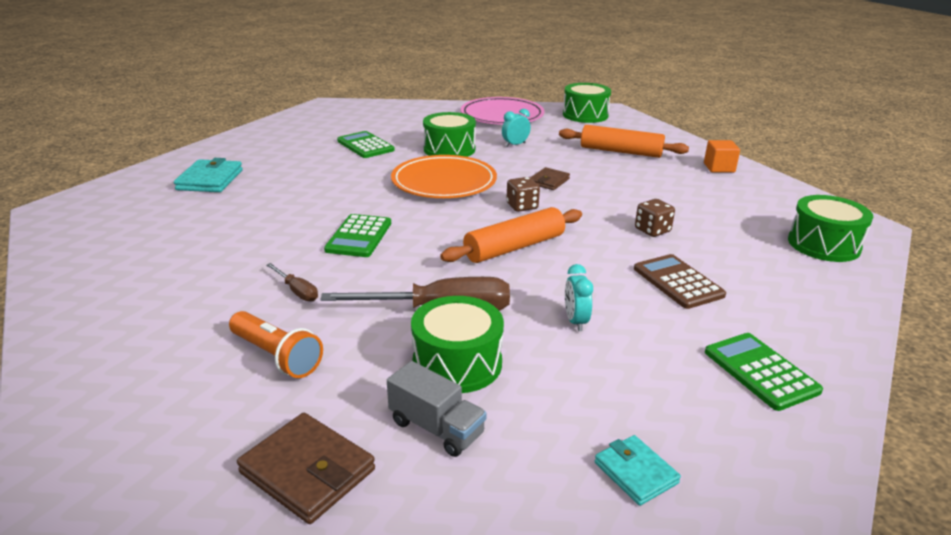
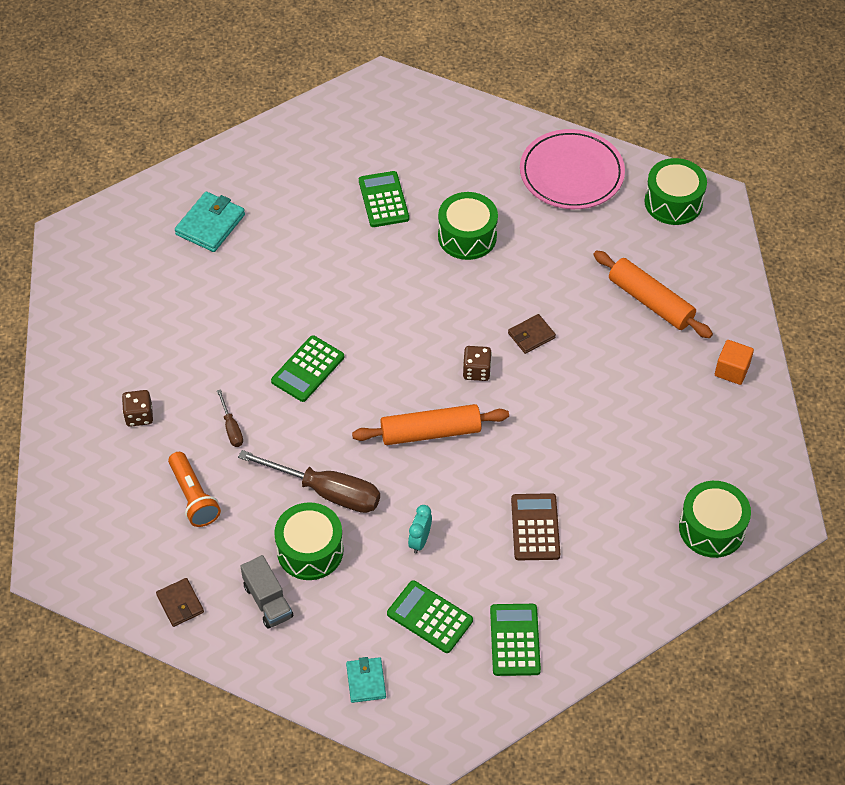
camera: 25 degrees right, 25 degrees up
(307, 471) = (180, 604): brown wallet -> brown wallet, size x0.63
(444, 182) = (427, 302): orange plate -> none
(515, 145) = (544, 249): turquoise clock -> none
(649, 381) = (429, 617): none -> green calculator
(652, 230) = (571, 451): brown dice -> brown dice (139, 416)

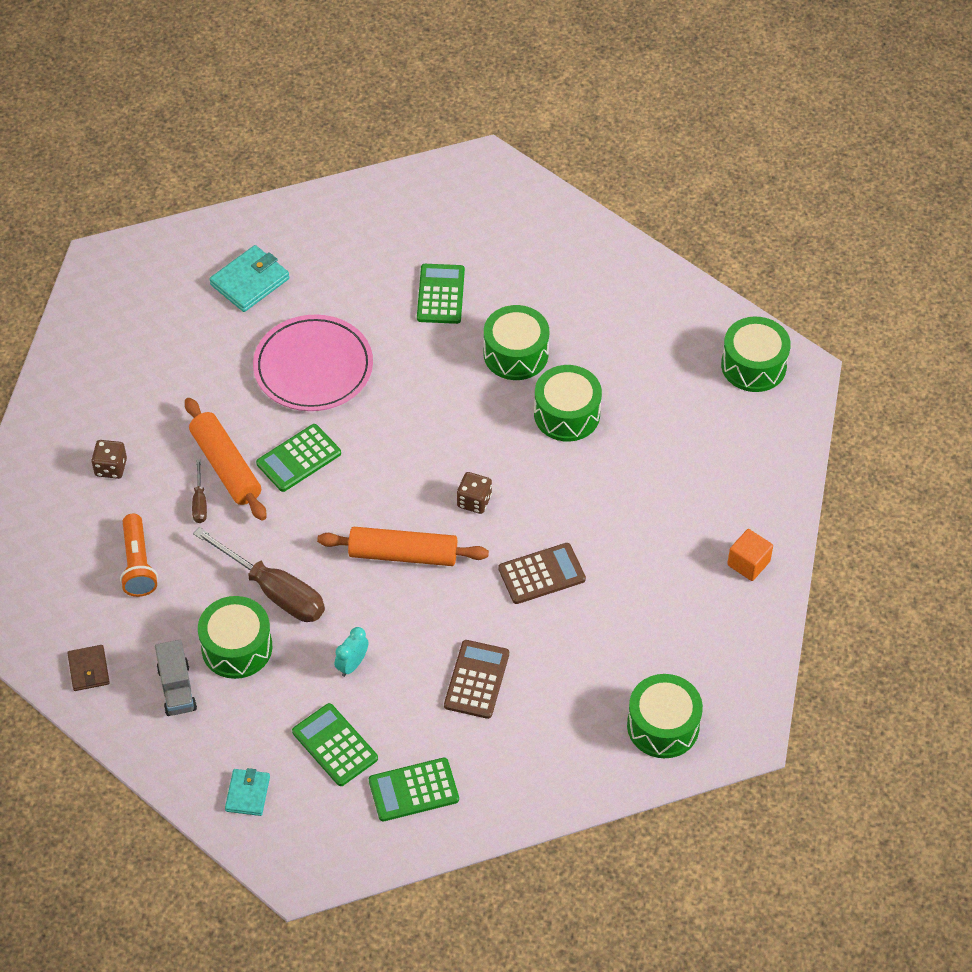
camera: 15 degrees right, 0 degrees up
(514, 640) = (413, 790): green calculator -> green calculator turned 120 degrees counterclockwise
(530, 278) = (567, 414): none -> green drum
(531, 335) = (546, 476): brown wallet -> none
(558, 421) = (541, 574): none -> brown calculator
(571, 173) = (653, 309): pink plate -> pink plate (313, 367)
(650, 301) = (687, 469): orange rolling pin -> orange rolling pin (226, 466)

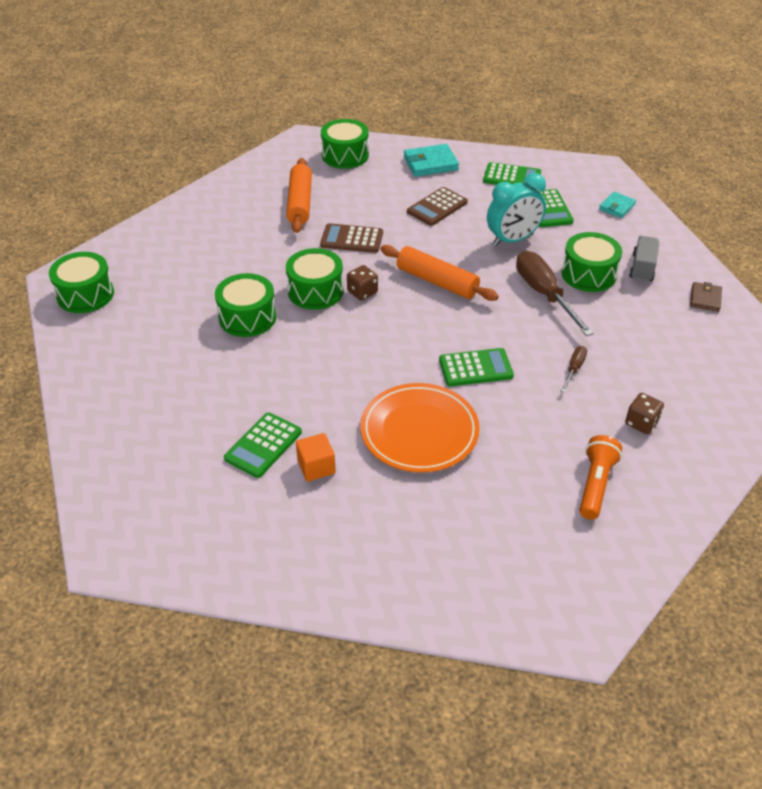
camera: 150 degrees left, 10 degrees down
(138, 564) = (643, 346): orange flashlight -> orange flashlight (595, 484)
(226, 466) = (539, 385): orange rolling pin -> orange rolling pin (300, 203)
(250, 282) = (430, 537): turquoise wallet -> turquoise wallet (430, 163)
(313, 367) = (419, 431): pink plate -> orange plate
(352, 664) = (513, 240): turquoise clock -> turquoise clock, size x1.91
(516, 354) = (245, 372): green drum -> green drum (315, 291)
(748, 563) = (219, 200): orange cube -> orange cube (316, 467)

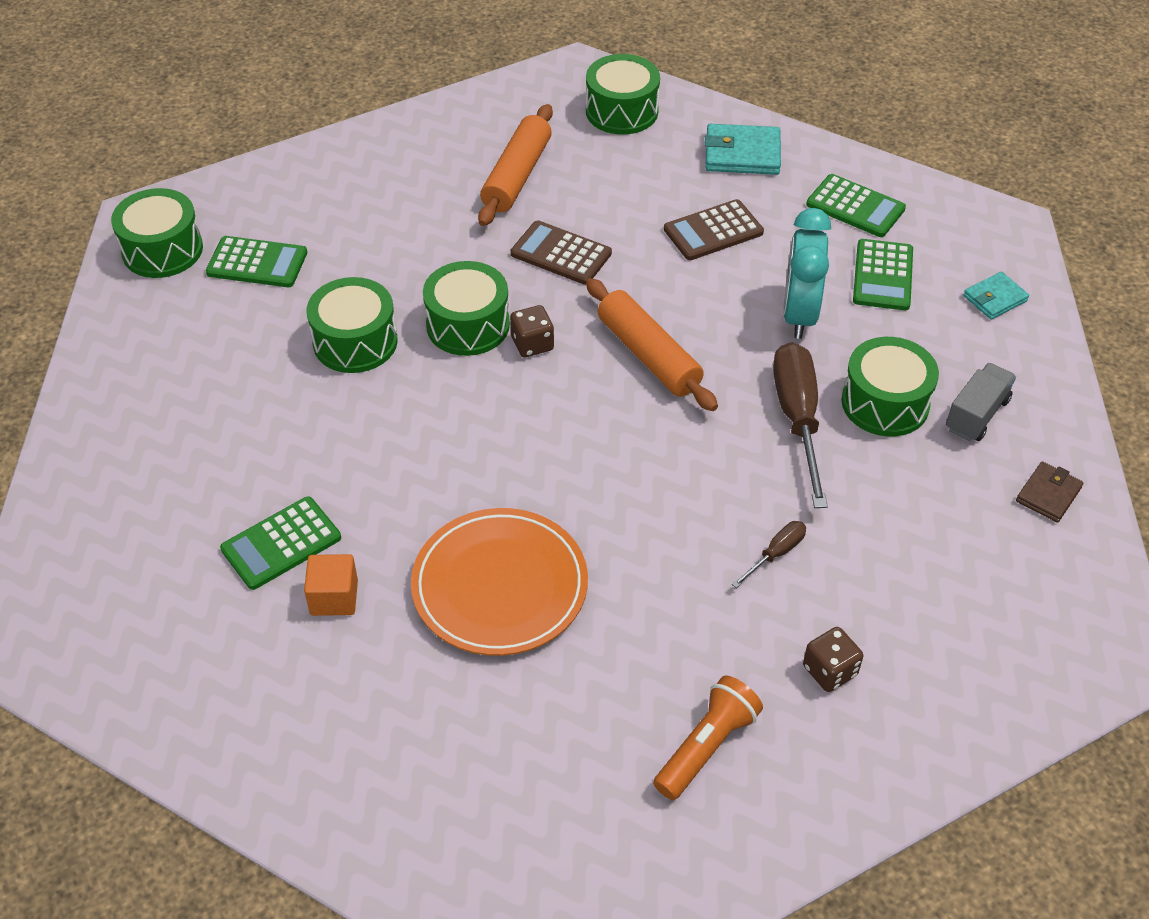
camera: 20 degrees right, 5 degrees up
(475, 368) = (631, 510): green calculator -> green calculator (257, 263)
(513, 240) = (799, 314): turquoise clock -> turquoise clock turned 105 degrees clockwise

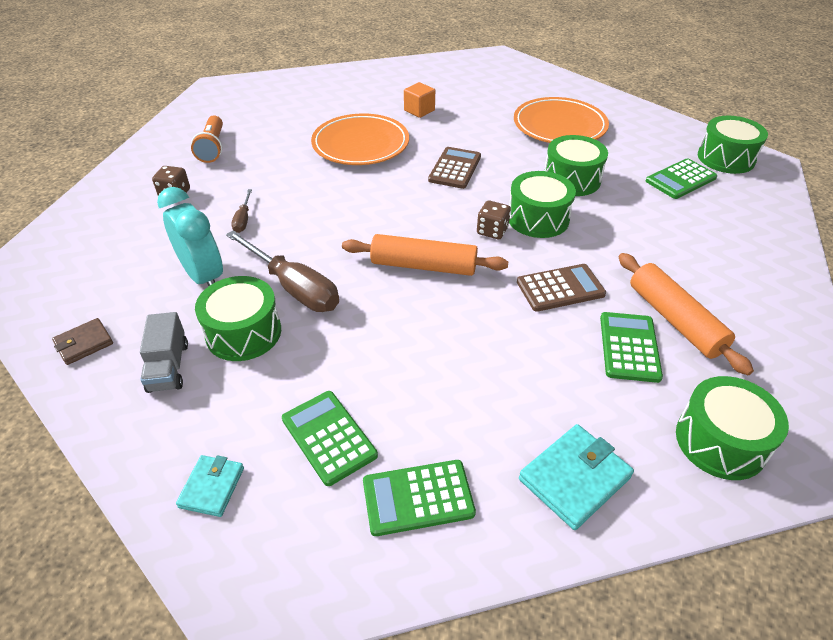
camera: 135 degrees right, 5 degrees down
(222, 423) = (559, 126): none -> orange plate
(281, 544) = (465, 111): green calculator -> green calculator (629, 347)
(713, 231) = (496, 378): brown calculator -> brown calculator (455, 168)
(799, 314) = (361, 355): turquoise clock -> turquoise clock (203, 276)
(1048, 494) = (84, 343): brown wallet -> brown wallet turned 60 degrees clockwise

